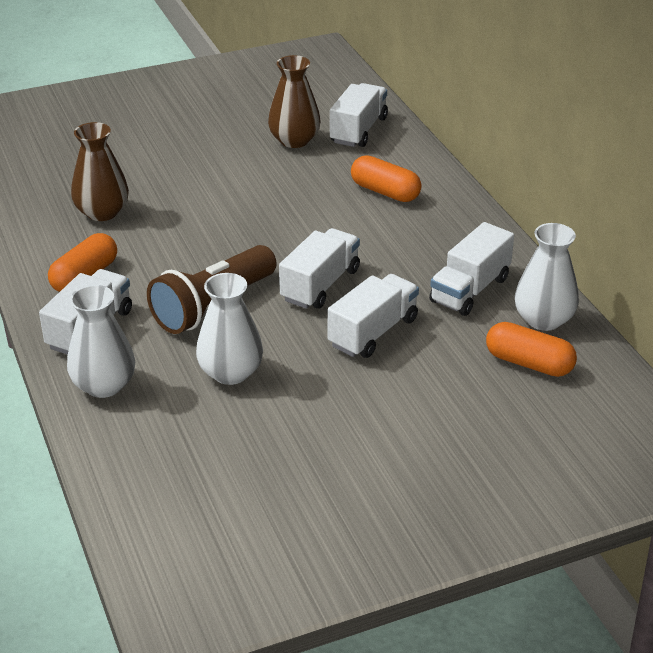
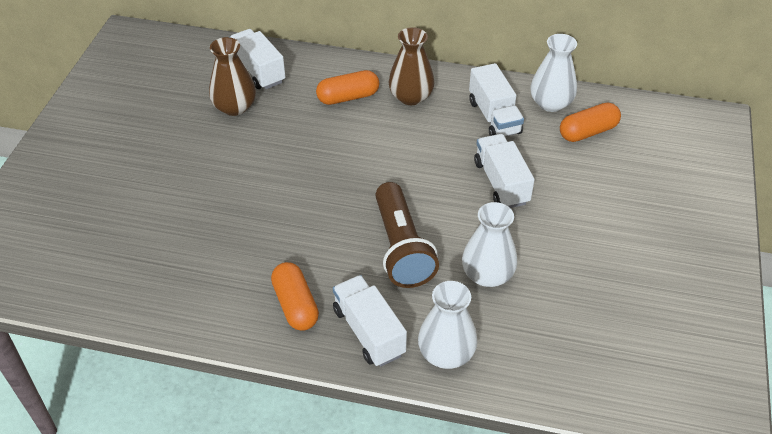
camera: 55 degrees left, 10 degrees up
(102, 212) = (216, 256): brown vase -> brown vase (411, 97)
(320, 285) = (426, 181): white truck -> none

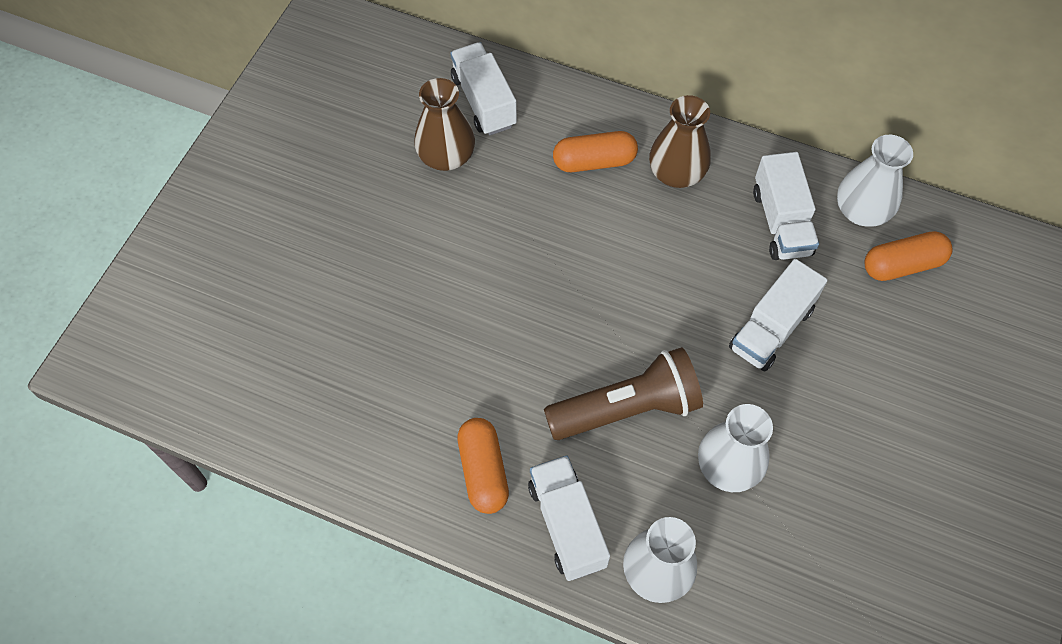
camera: 10 degrees right, 15 degrees up
(401, 248) = (626, 408): brown flashlight -> brown flashlight turned 105 degrees counterclockwise
(501, 183) = (771, 329): white truck -> white truck turned 135 degrees counterclockwise

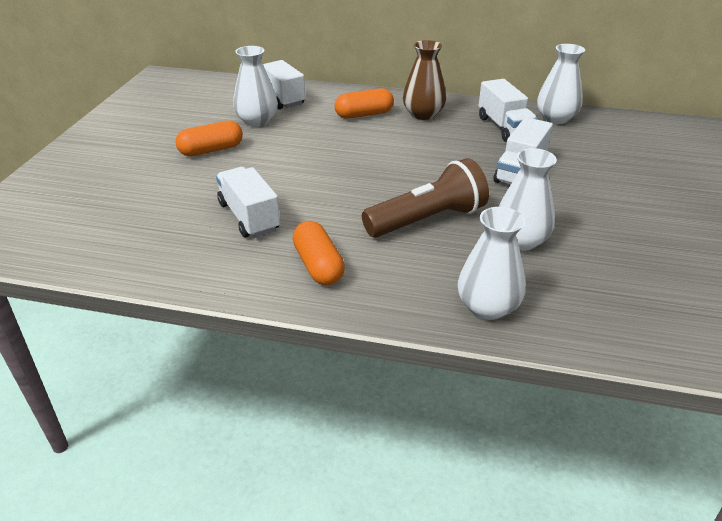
camera: 10 degrees left, 25 degrees down
(446, 156) = (257, 121): brown vase -> white vase
(567, 525) = (399, 288): white truck -> white truck (249, 217)
(902, 265) = (596, 137): orange capsule -> orange capsule (211, 150)

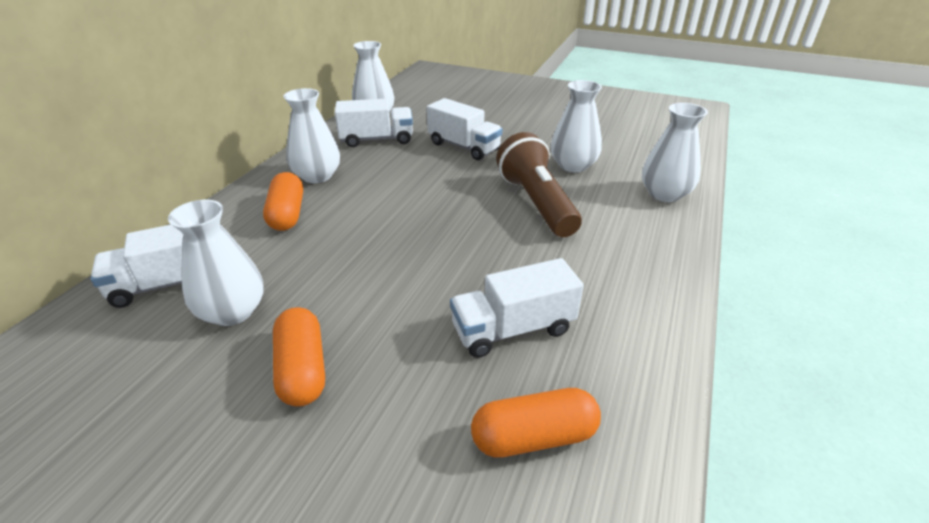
camera: 80 degrees left, 0 degrees up
(318, 265) = (616, 277): orange capsule -> orange capsule (534, 436)
(423, 114) = (317, 176): brown vase -> white vase

